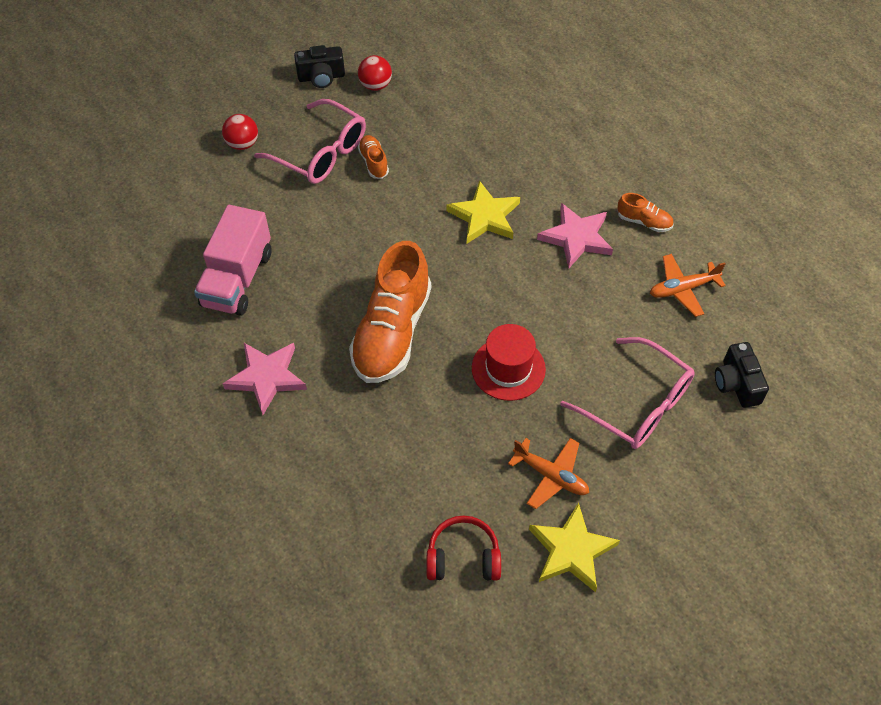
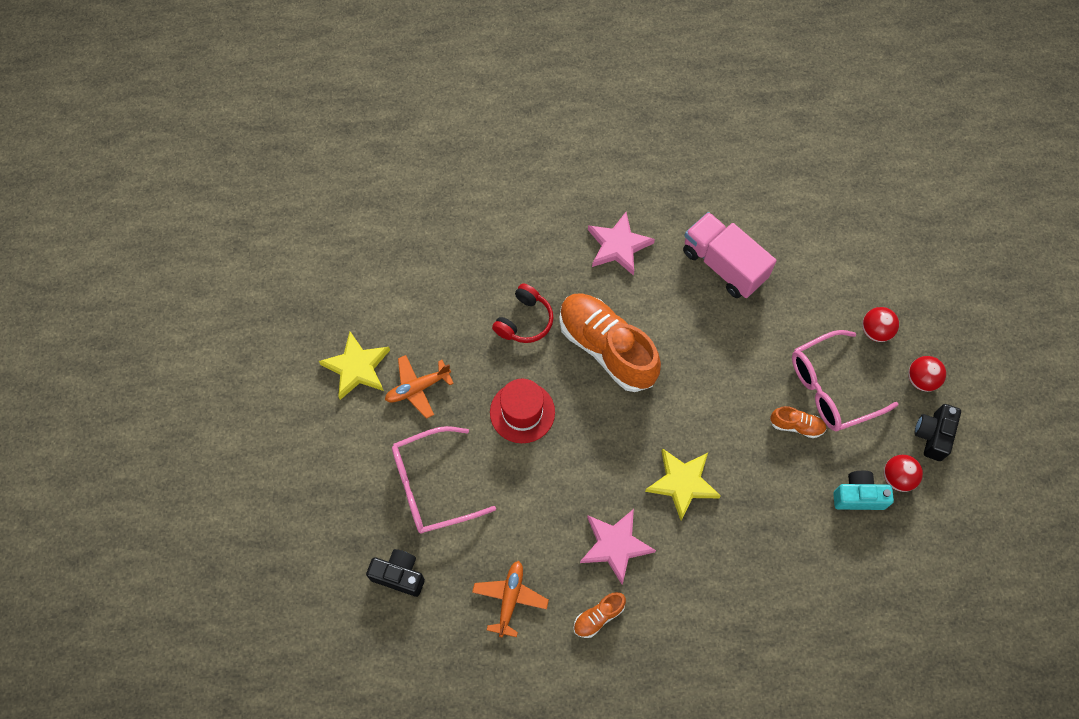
camera: 120 degrees right, 10 degrees up
(273, 100) = (921, 380): none -> red ball
(409, 102) = (858, 496): none -> turquoise camera
(463, 557) = (399, 299): red headphones -> red headphones (524, 321)

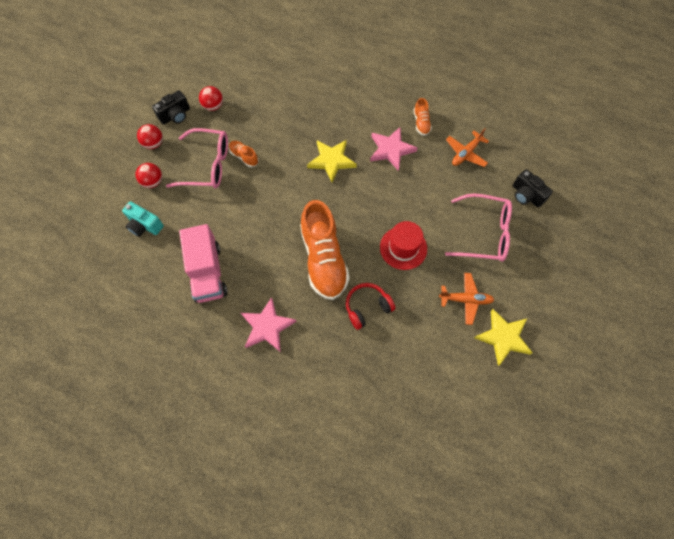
camera: 150 degrees left, 0 degrees up
(598, 617) = (421, 123): orange shoe -> orange shoe turned 90 degrees clockwise
(858, 496) = (241, 108): turquoise camera -> turquoise camera (144, 225)

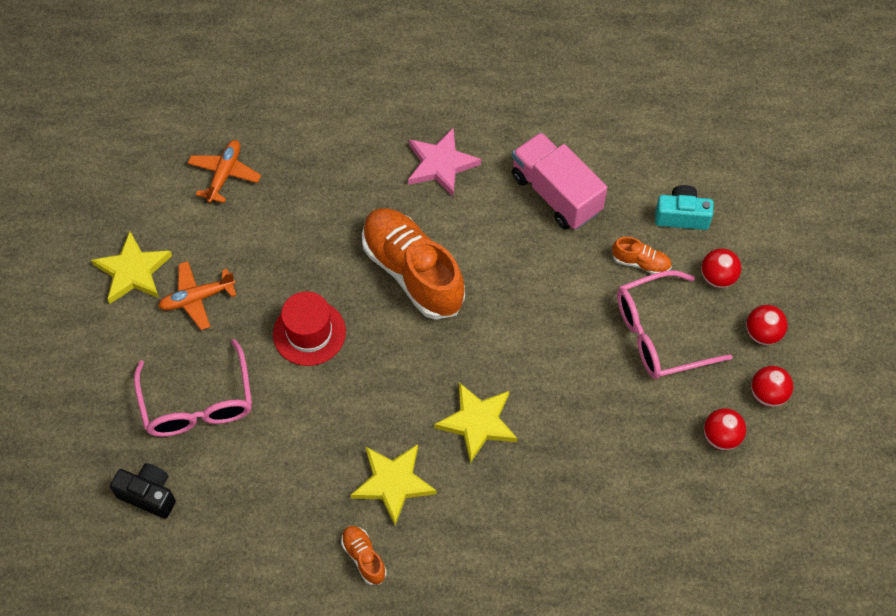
camera: 155 degrees right, 5 degrees down
(175, 115) = (768, 394): black camera -> red ball
(244, 157) = (614, 371): orange shoe -> orange shoe (640, 262)
(367, 307) = (325, 236): red headphones -> none
(391, 150) = (393, 483): pink star -> yellow star
(466, 153) = (268, 530): orange plane -> orange plane (224, 174)
(484, 233) = (198, 403): pink glasses -> pink glasses turned 90 degrees counterclockwise

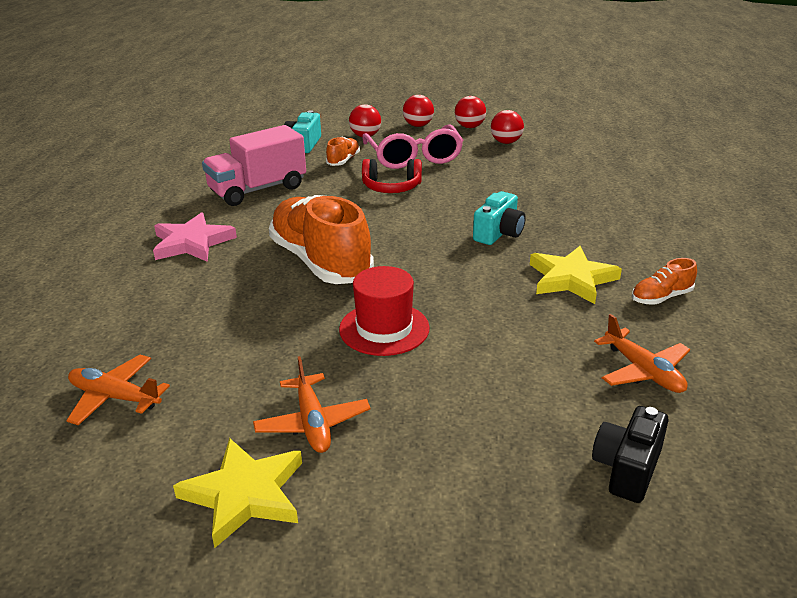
camera: 85 degrees left, 30 degrees down
(198, 403) = (480, 421): pink glasses -> none
(255, 523) = (643, 371): none -> orange plane
(413, 272) = (320, 262): orange shoe -> orange shoe turned 90 degrees clockwise
(477, 422) = (499, 233): yellow star -> turquoise camera
(575, 317) = (391, 187): none -> red headphones

